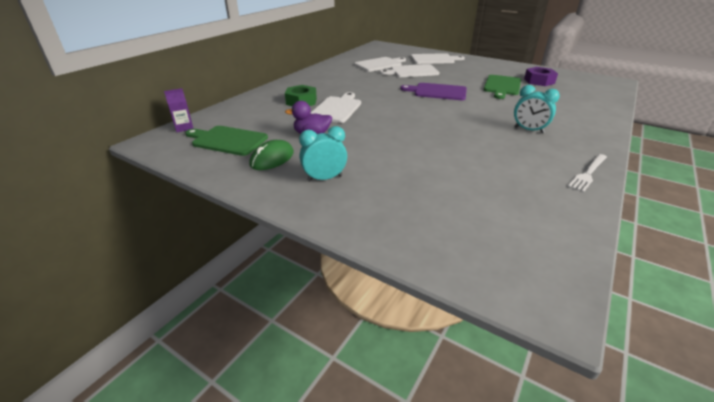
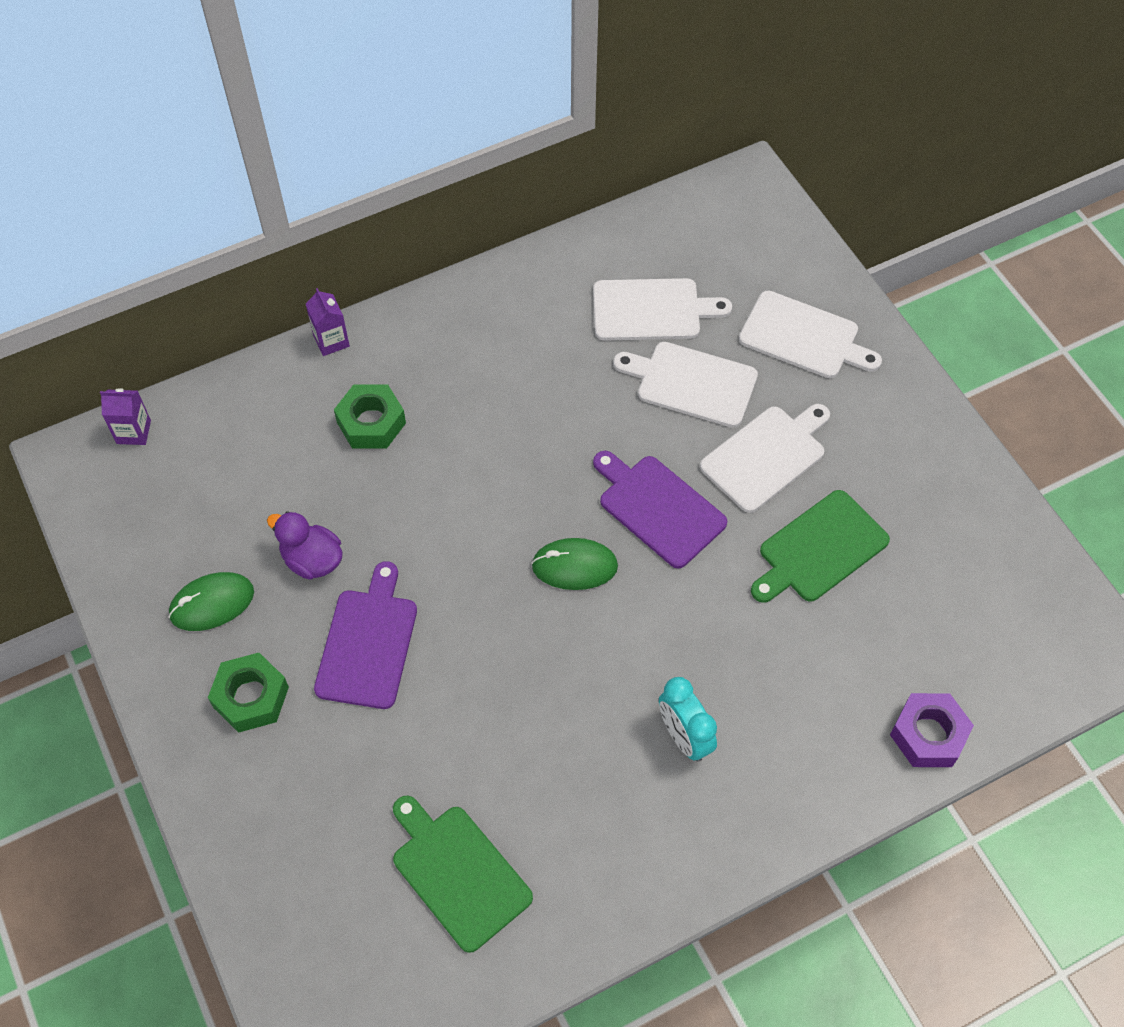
camera: 30 degrees right, 25 degrees up
(227, 140) = (178, 512): green cutting board -> green cutting board (458, 873)
(263, 91) = (331, 341): none -> purple carton
(324, 178) = (251, 697): turquoise clock -> green nut
(337, 109) = (414, 485): white cutting board -> white cutting board (766, 456)
(366, 147) = (368, 643): none -> purple cutting board
(426, 108) = (574, 566): none -> green mouse
(539, 81) = (929, 567): purple nut -> purple nut (928, 735)
(588, 173) = (638, 900): white fork -> none

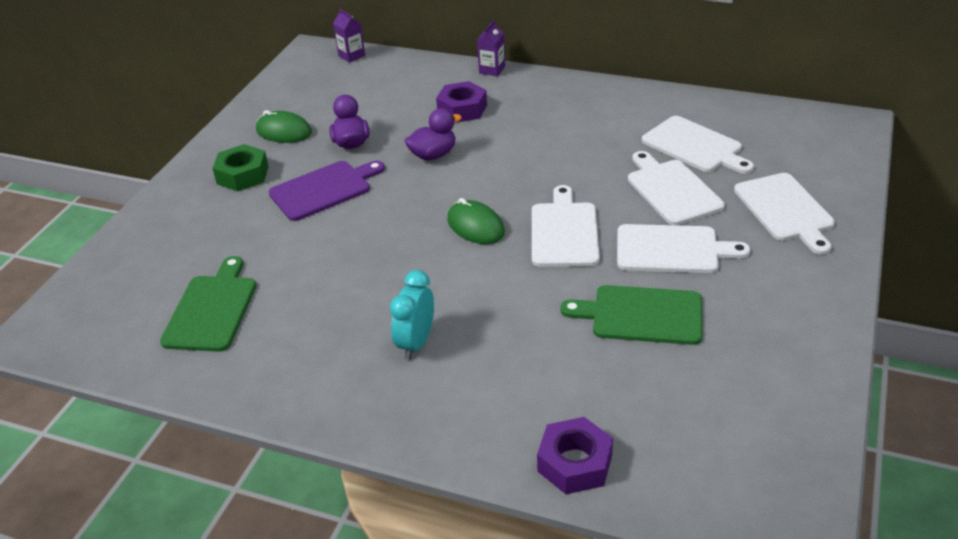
camera: 50 degrees right, 20 degrees down
(371, 423) = (462, 109): green nut -> purple nut
(421, 509) = (433, 155): none -> purple duck
(658, 508) = (564, 232): purple cutting board -> white cutting board

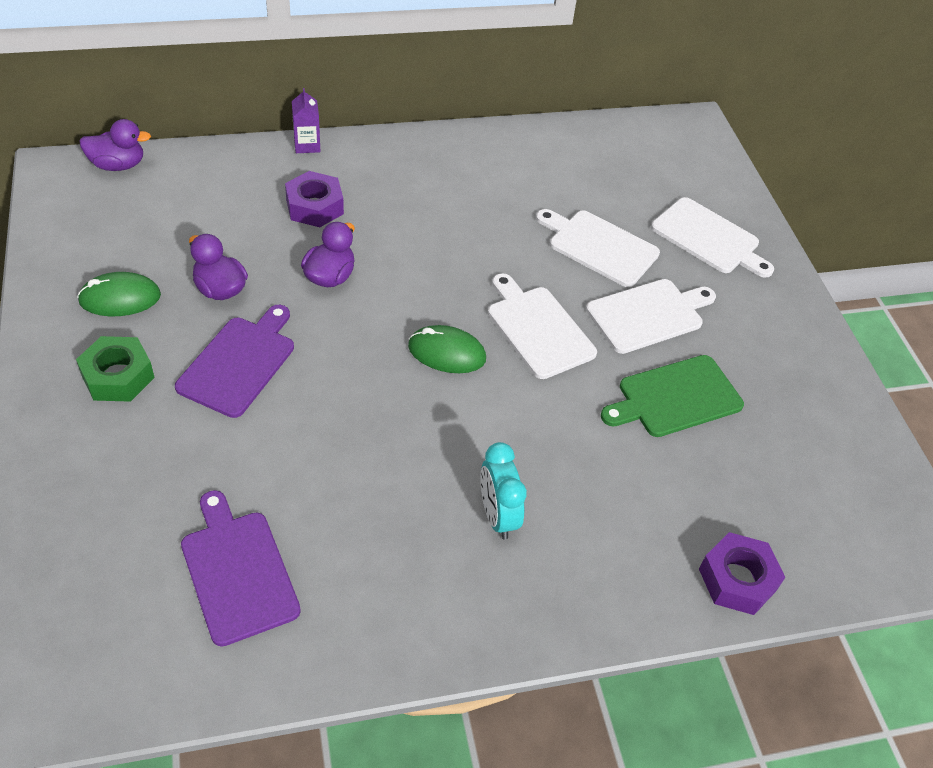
camera: 40 degrees left, 10 degrees up
(212, 309) = (238, 571): green cutting board -> purple cutting board
(351, 55) = (118, 165): purple carton -> purple duck
(695, 146) = (582, 188): white cutting board -> none

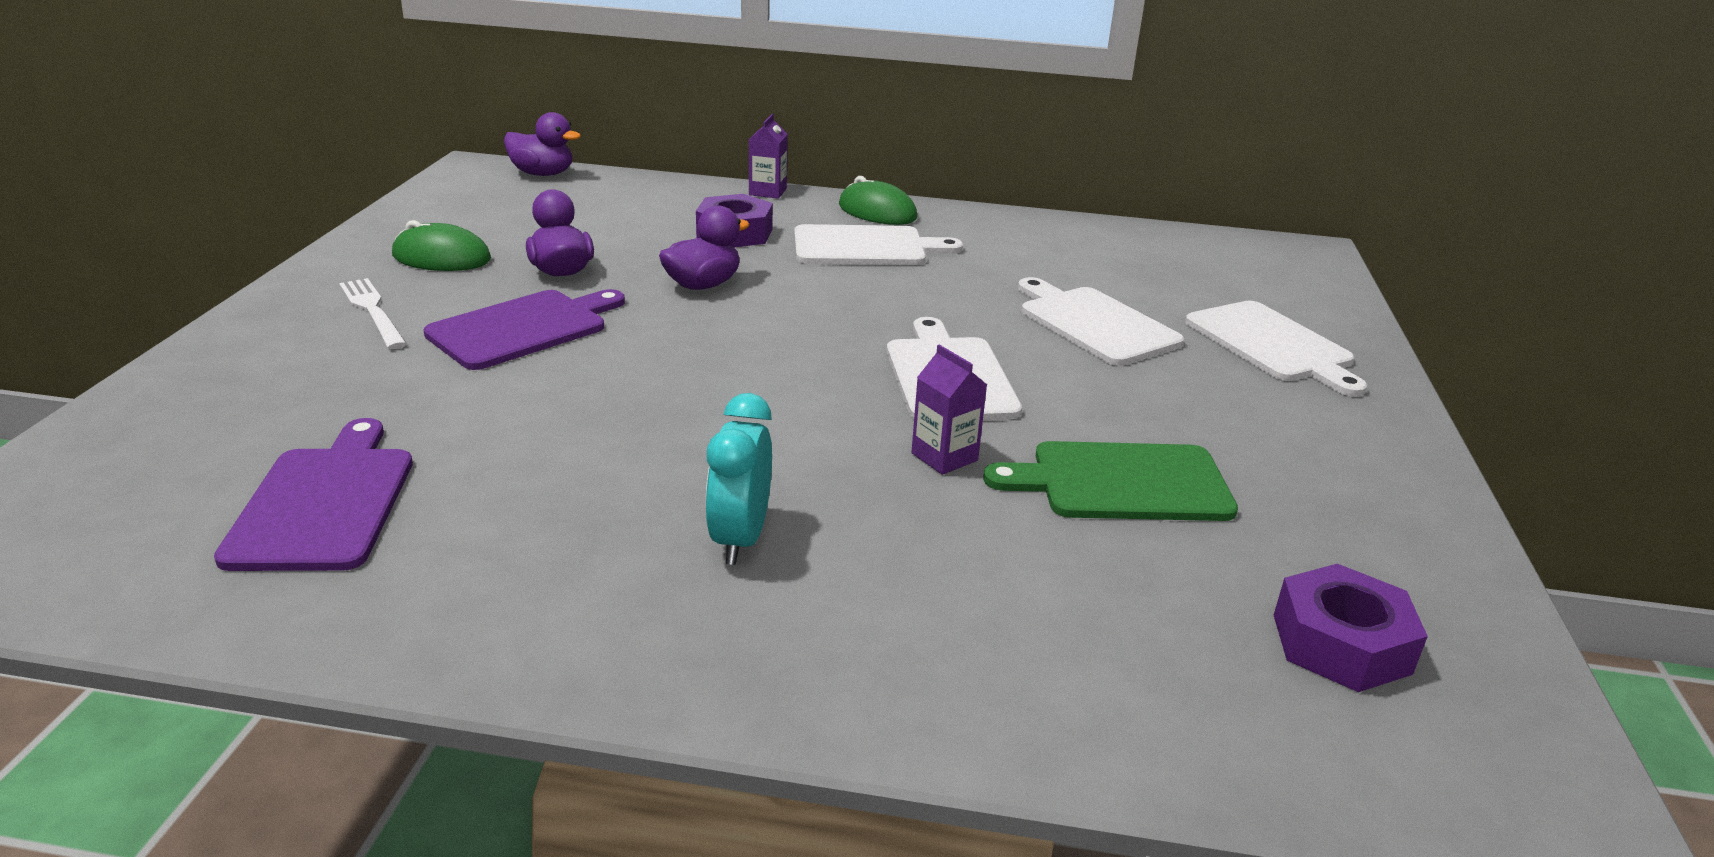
camera: 25 degrees right, 20 degrees down
(118, 376) = (373, 311): green nut -> white fork
(446, 353) = (799, 372): green mouse -> green mouse (877, 212)
(572, 407) = (944, 457): none -> purple carton
(648, 315) = (1129, 395): white cutting board -> white cutting board (865, 247)
(737, 579) = (1106, 721): purple nut -> purple nut (1341, 644)

